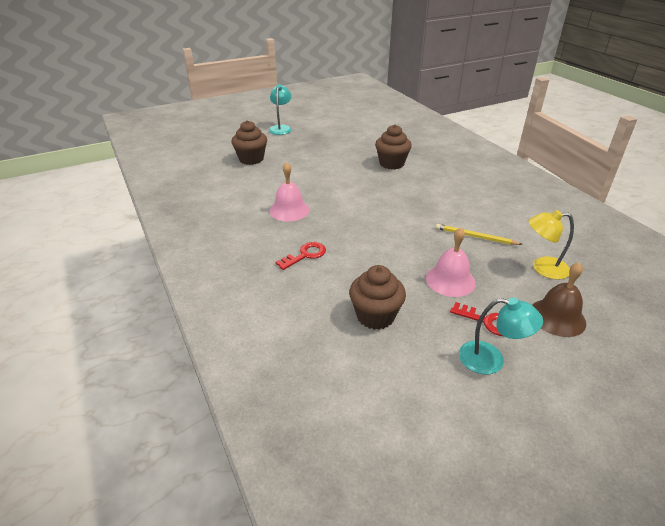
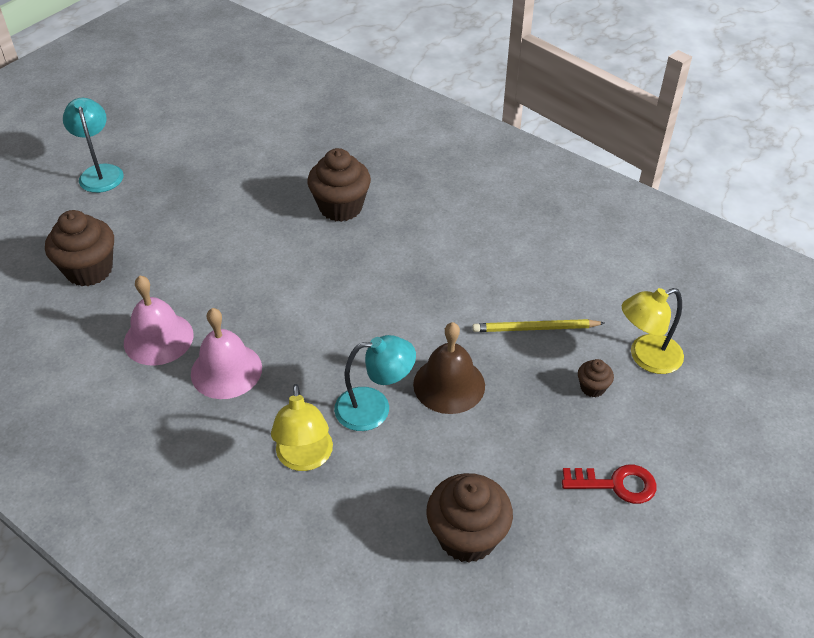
camera: 25 degrees left, 10 degrees up
(305, 255) = (305, 458): red key -> yellow lamp
(450, 280) = (537, 428): pink bell -> pink bell (158, 338)
(491, 360) = (646, 548): turquoise lamp -> turquoise lamp (374, 408)
(497, 272) = (592, 387): none -> brown cupcake
(557, 317) = (696, 441): brown bell -> brown bell (449, 384)

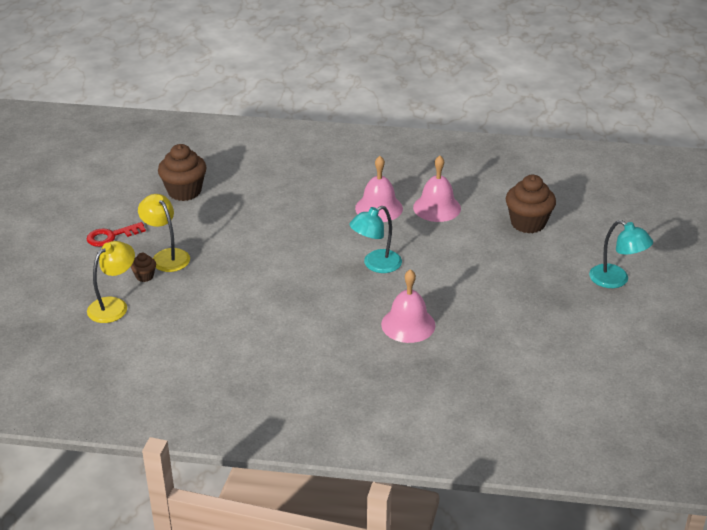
camera: 150 degrees right, 10 degrees down
(305, 458) = (295, 190): yellow lamp -> yellow lamp (167, 256)
(341, 207) = (408, 324): brown cupcake -> pink bell
(374, 408) = (275, 221): turquoise lamp -> turquoise lamp (376, 265)
(449, 384) = (238, 247): brown bell -> none
(535, 328) = (200, 296): yellow pencil -> none

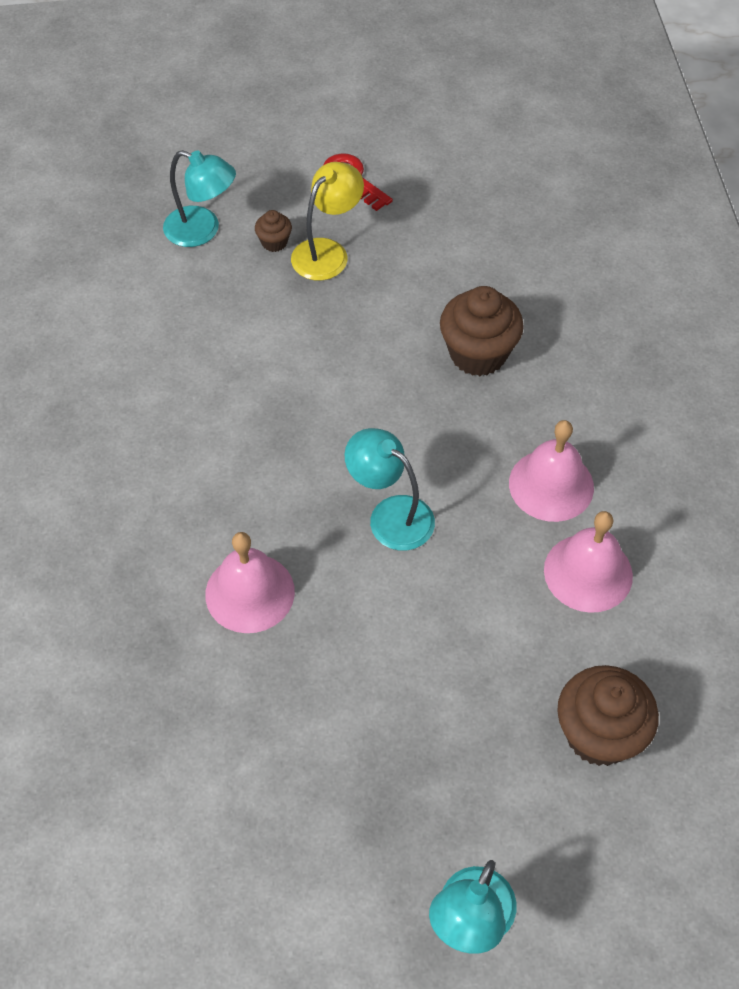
camera: 75 degrees right, 20 degrees up
(114, 305) = (202, 230): yellow lamp -> turquoise lamp
(184, 191) = (492, 224): brown cupcake -> brown cupcake (478, 354)

